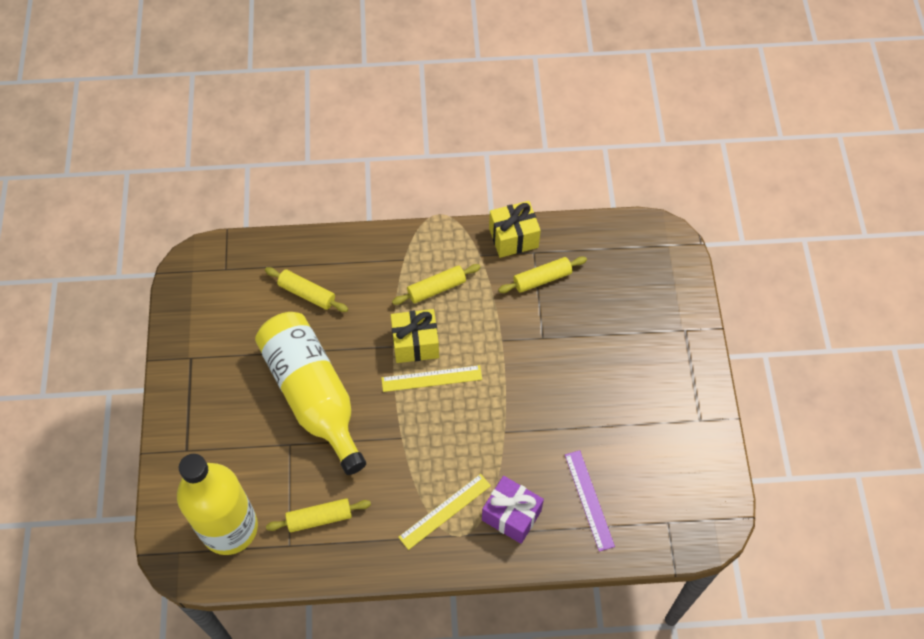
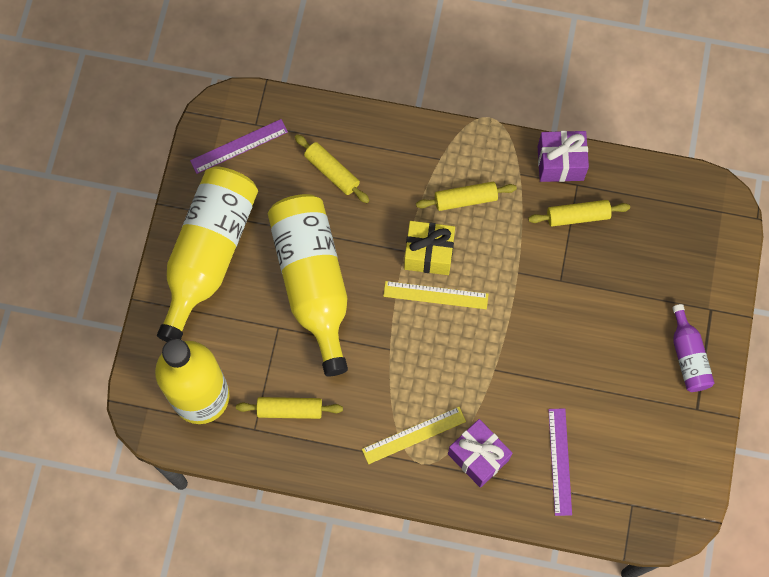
camera: 15 degrees right, 10 degrees up
(207, 394) = (208, 254): none -> yellow bottle
(214, 291) = (239, 146): none -> purple ruler
(513, 238) = (560, 163): yellow gift -> purple gift
(677, 375) = (688, 356): none -> purple bottle

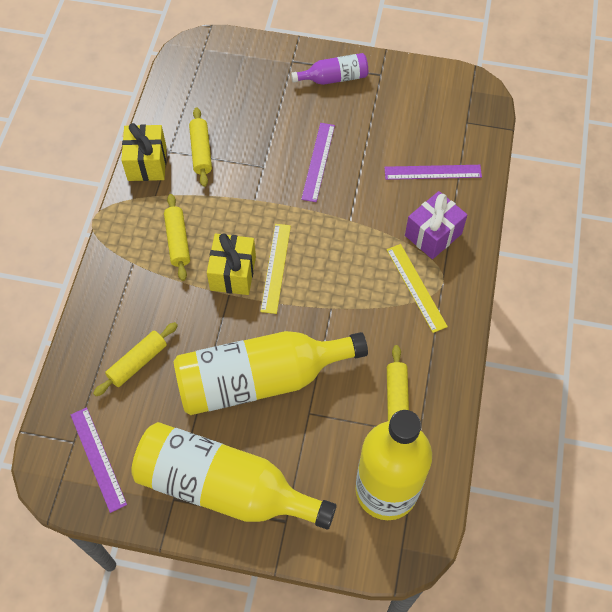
camera: 90 degrees left, 10 degrees down
(560, 163) = (147, 163): purple gift -> yellow gift
(569, 337) = (318, 161): none -> purple ruler

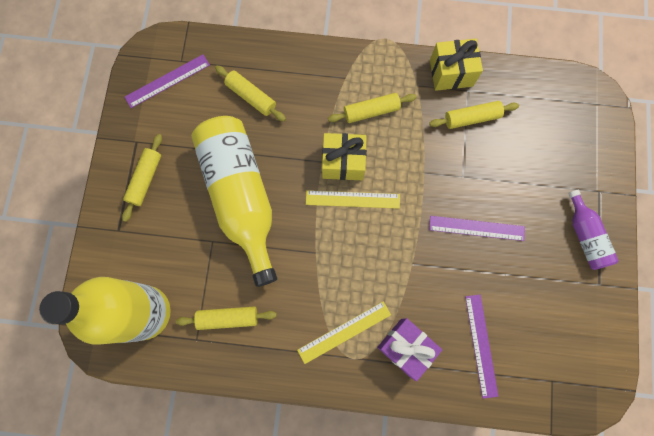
camera: 85 degrees right, 15 degrees up
(224, 487) = (145, 179): yellow bottle -> yellow rolling pin

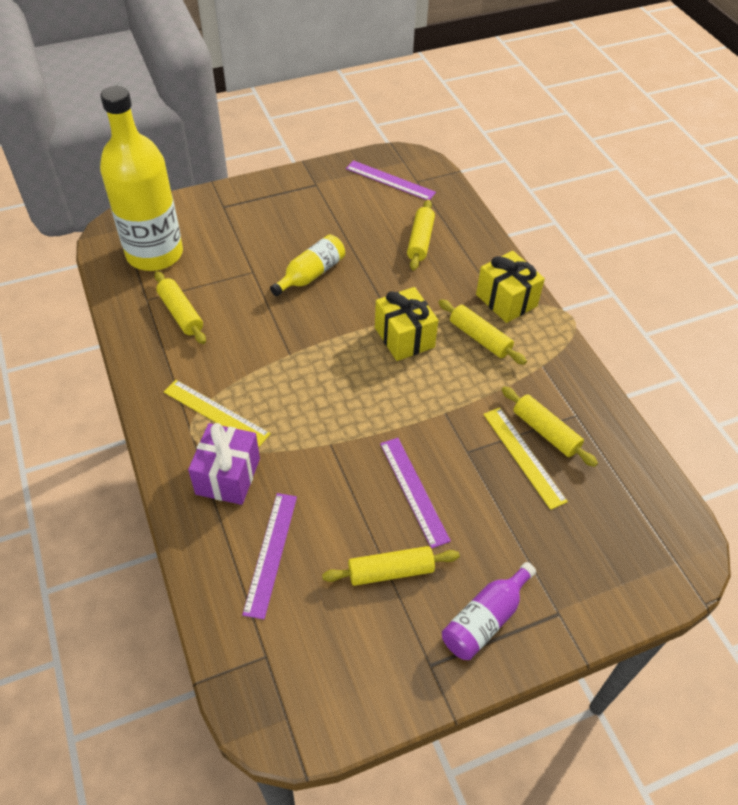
camera: 60 degrees right, 25 degrees down
(145, 179) = (284, 204): yellow rolling pin -> yellow rolling pin (390, 571)
(241, 197) = (311, 274): yellow bottle -> yellow bottle, size x0.48
(352, 199) = (369, 361): yellow ruler -> yellow ruler (523, 456)
(451, 73) = (583, 390): yellow gift -> yellow gift (506, 300)
(481, 345) = (271, 553): purple ruler -> purple ruler turned 45 degrees counterclockwise

